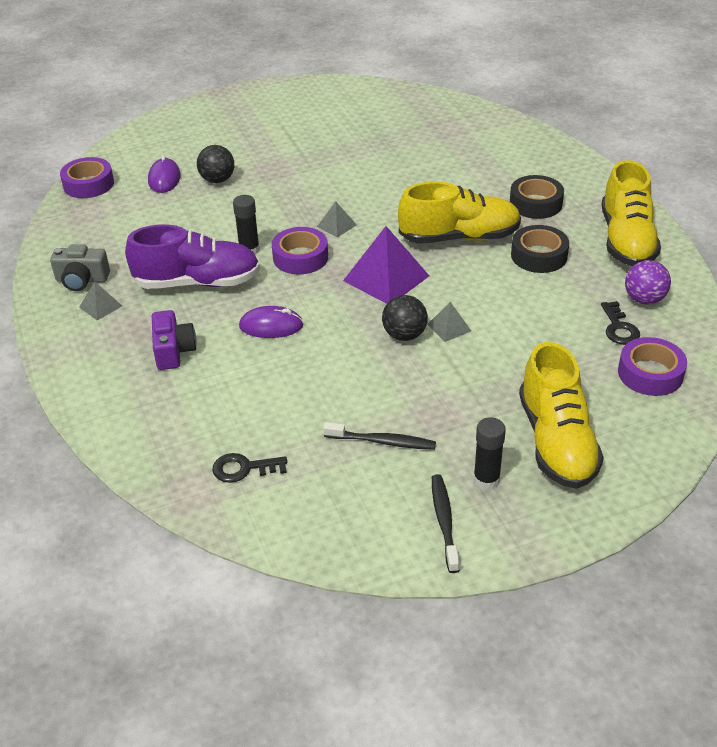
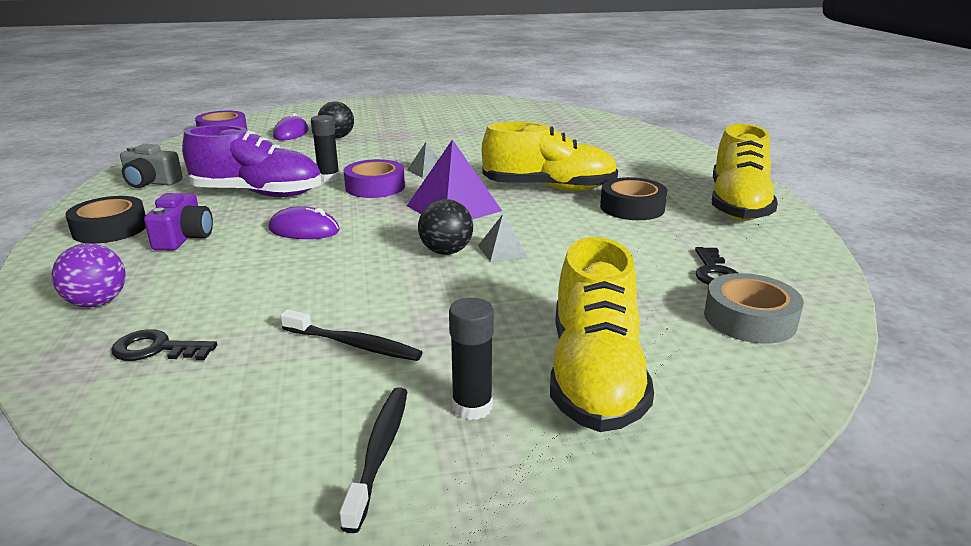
camera: 10 degrees right, 15 degrees down
(100, 306) = (148, 200): grey pyramid -> none
(535, 203) = (641, 173): black tape -> black tape (110, 229)
(644, 299) = (751, 251): purple ball -> purple ball (97, 303)
(650, 373) = (749, 319): purple tape -> grey tape

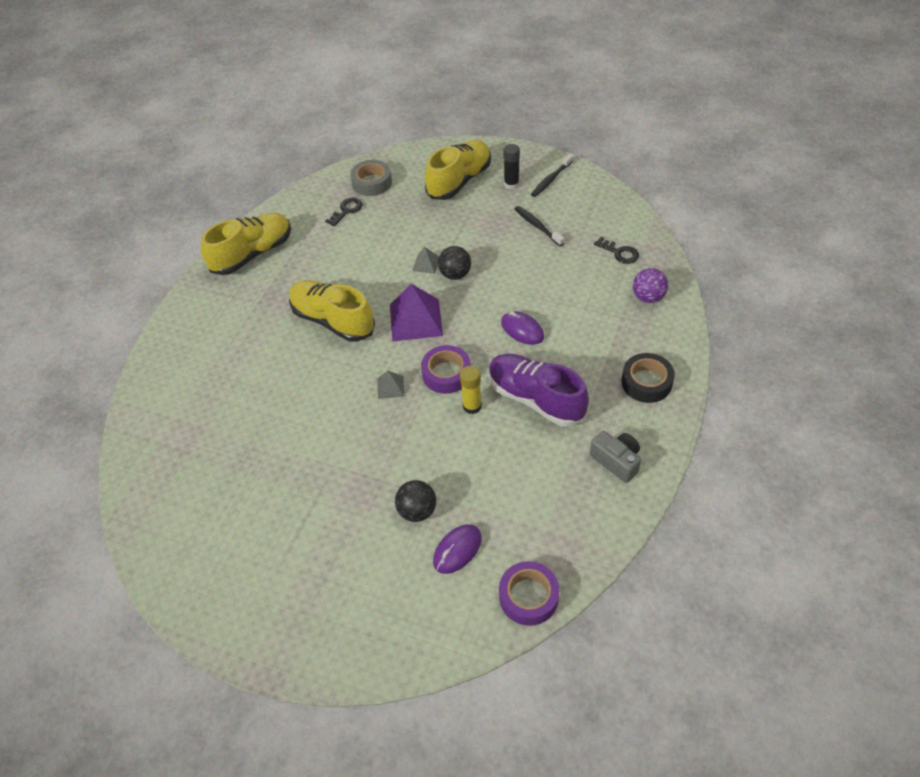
camera: 145 degrees left, 25 degrees up
(184, 238) = (598, 350): purple camera -> none
(328, 178) = (472, 406): black glue stick -> yellow glue stick
(632, 207) = (312, 276): black tape -> none

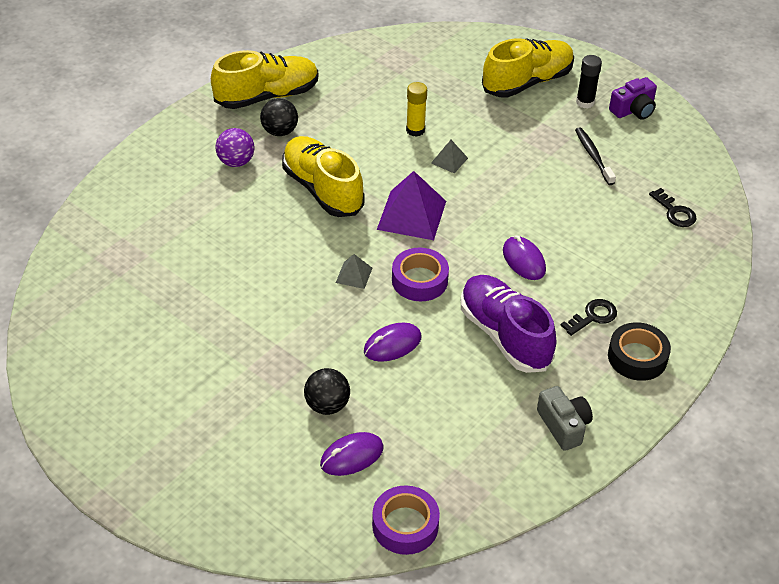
camera: 15 degrees right, 5 degrees down
(346, 210) = (387, 79): black key -> black key (593, 316)
(372, 183) = (428, 57): grey tape -> none
(448, 437) = (392, 344): none -> purple mouse
(455, 274) = (476, 181): black ball -> black ball (280, 131)
(472, 406) = (432, 321): yellow glue stick -> yellow glue stick (415, 130)
(551, 180) = (633, 110): black toothbrush -> purple camera
(648, 297) = (684, 269): purple ball -> purple ball (236, 162)

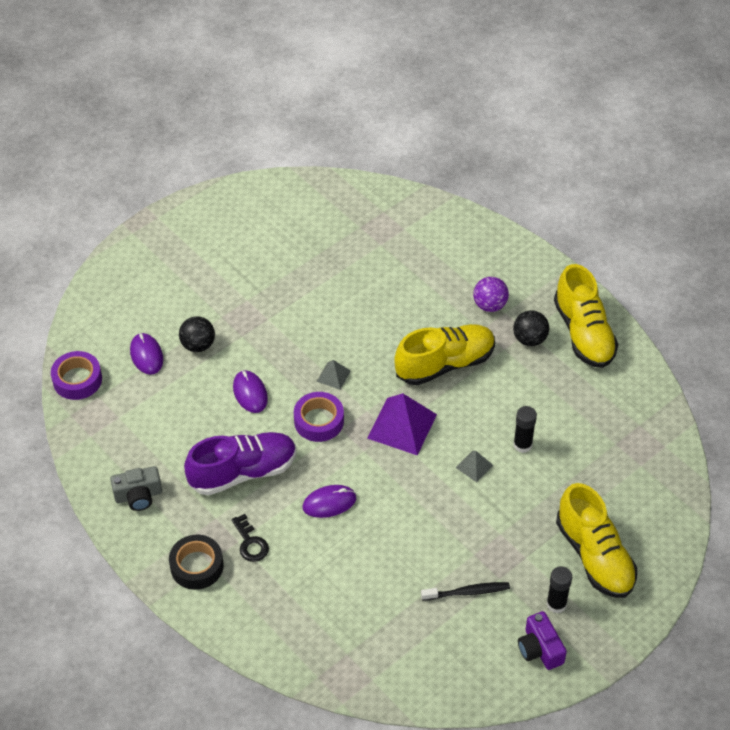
camera: 100 degrees right, 5 degrees up
(415, 130) = (522, 445): yellow glue stick -> black glue stick
(675, 212) = (374, 646): black key -> none

